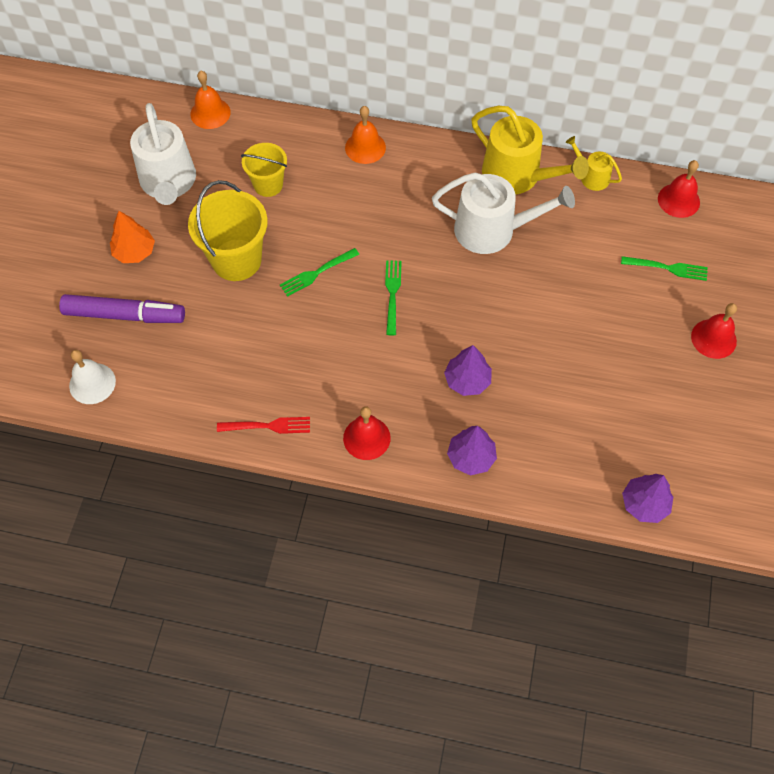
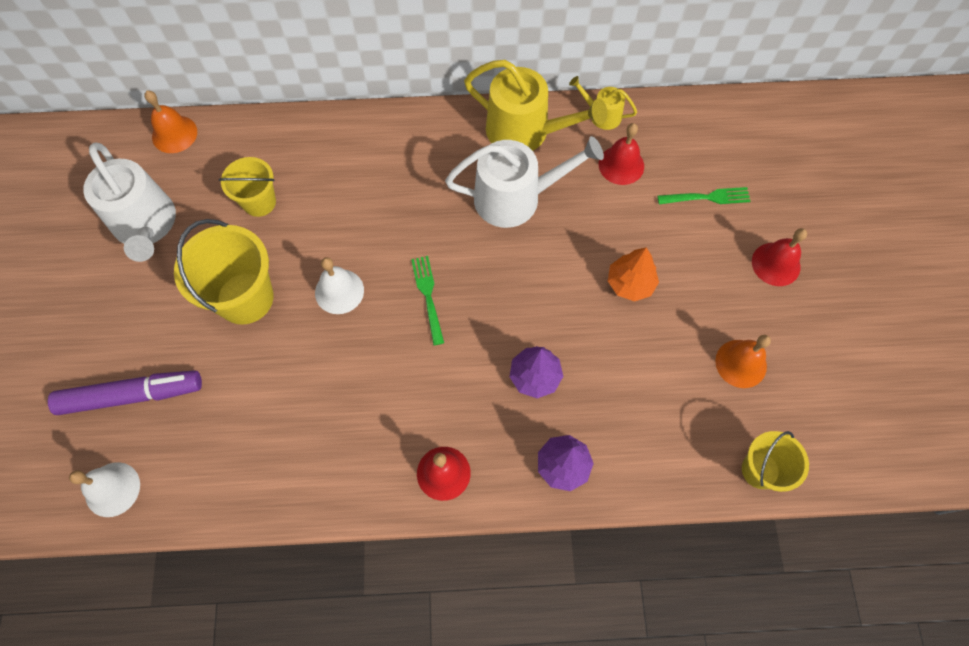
camera: 15 degrees left, 5 degrees up
(135, 252) = (126, 316): orange tree -> orange tree (630, 283)
(267, 426) = (328, 488): red fork -> none
(317, 272) = (339, 291): green fork -> white bell
(365, 147) = (355, 135): orange bell -> orange bell (741, 363)
(644, 504) = (760, 470): purple tree -> yellow bucket
(678, 200) = (697, 121): red bell -> red bell (621, 165)

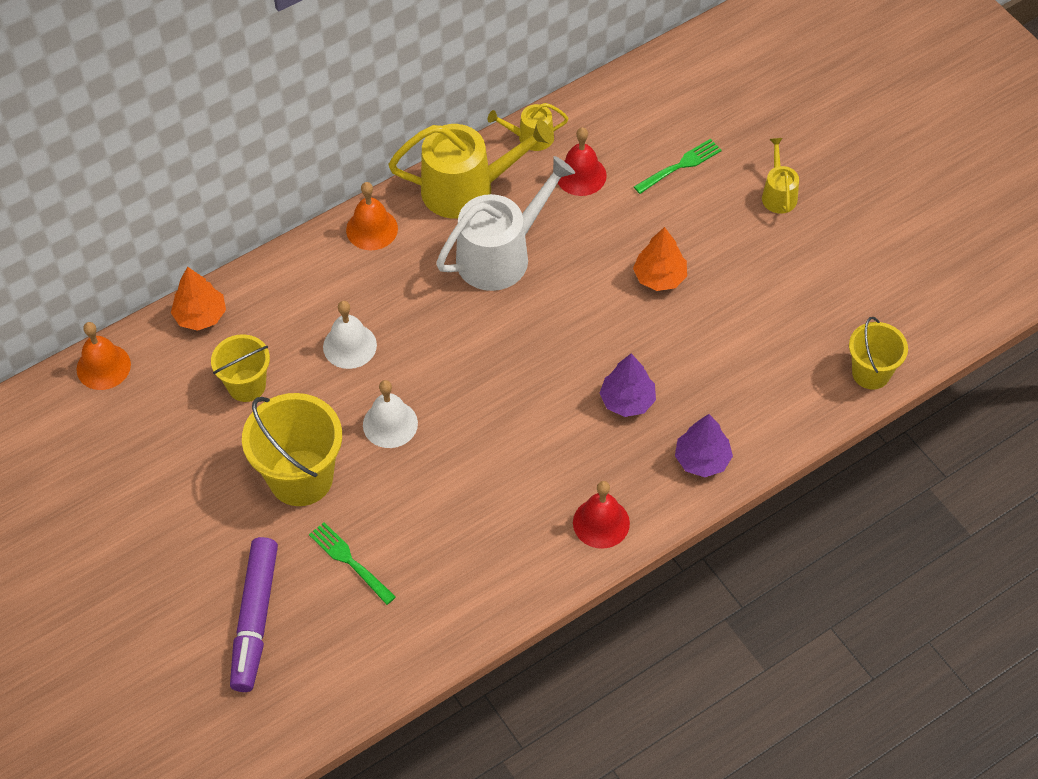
camera: 30 degrees left, 10 degrees down
(112, 489) = (301, 704): white bell -> white bell (349, 346)
(131, 395) = (255, 619): purple marker -> purple marker turned 135 degrees clockwise
(146, 225) = (144, 465): white watering can -> none
(266, 131) = (200, 315): none -> orange tree
(428, 297) = (480, 384): green fork -> green fork (350, 561)
(741, 363) = (801, 295): orange bell -> orange bell (372, 229)
(776, 264) = (778, 194): red bell -> yellow watering can

